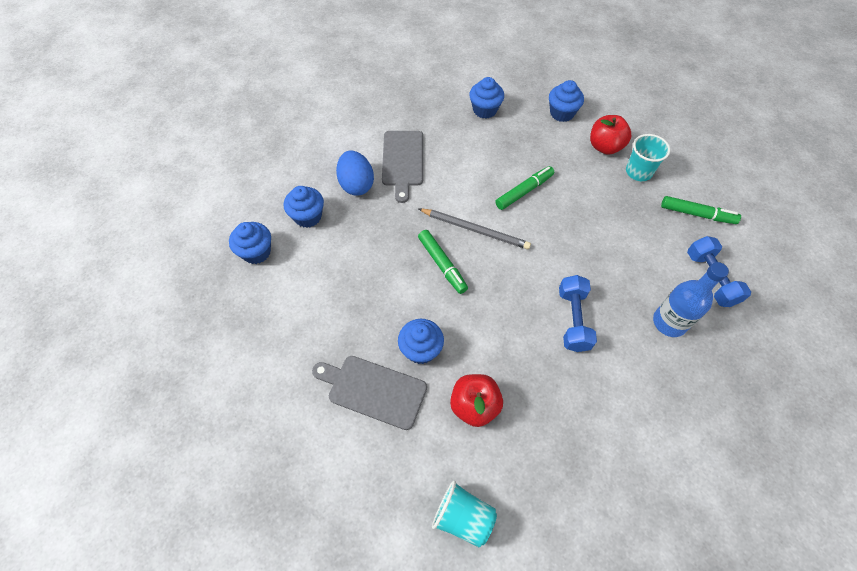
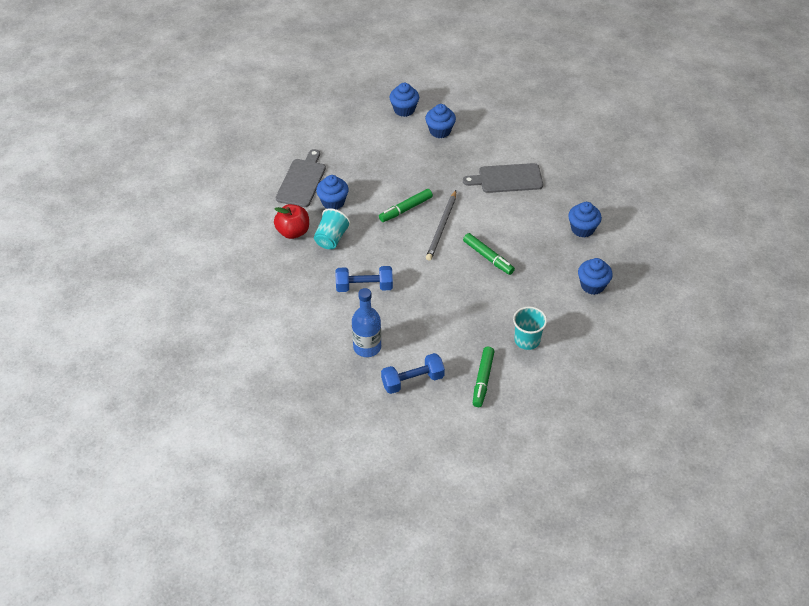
camera: 85 degrees right, 10 degrees down
(356, 185) = (476, 154): blue egg -> none
(463, 517) = (221, 229): turquoise cup -> turquoise cup (331, 238)
(605, 147) = (554, 316): red apple -> none

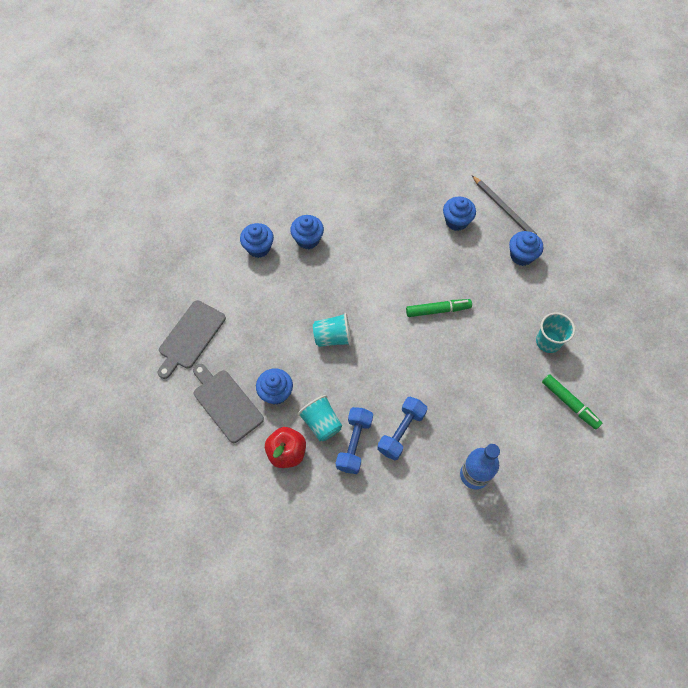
camera: 55 degrees left, 15 degrees up
(404, 110) = (207, 258): blue cupcake -> blue cupcake (307, 239)
(406, 209) = (333, 337): green marker -> turquoise cup
(412, 380) = (536, 460): blue dumbbell -> blue dumbbell (354, 444)
(441, 227) = (376, 322): grey pencil -> grey pencil (505, 210)
(507, 179) = (358, 236): grey cutting board -> grey cutting board (190, 337)

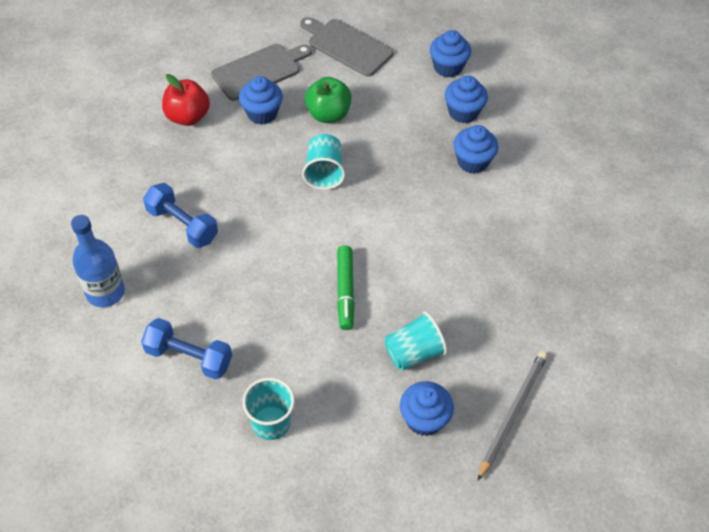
camera: 95 degrees right, 10 degrees down
(271, 342) = (328, 114): none -> green apple
(321, 423) = (214, 150): turquoise cup -> turquoise cup (413, 353)
(354, 444) = (180, 177): blue dumbbell -> blue dumbbell (189, 357)
(456, 221) = (493, 340): blue cupcake -> blue cupcake (448, 67)
(505, 210) = (512, 413): grey pencil -> grey pencil turned 150 degrees clockwise
(569, 403) = (169, 428): green marker -> none

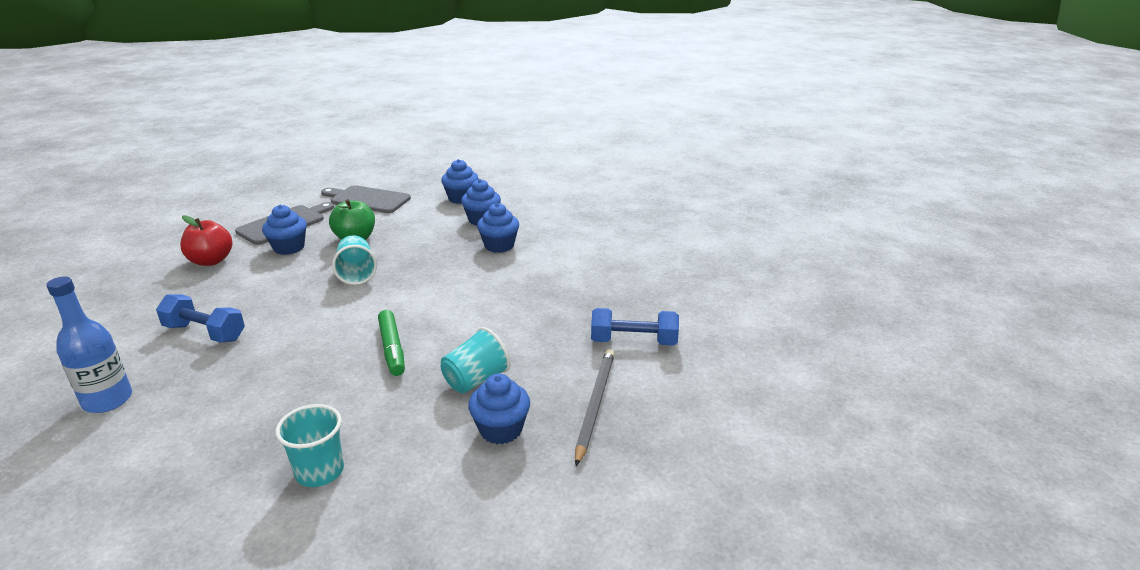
camera: 15 degrees left, 25 degrees down
(189, 357) = (212, 434): blue dumbbell -> blue dumbbell (633, 341)

